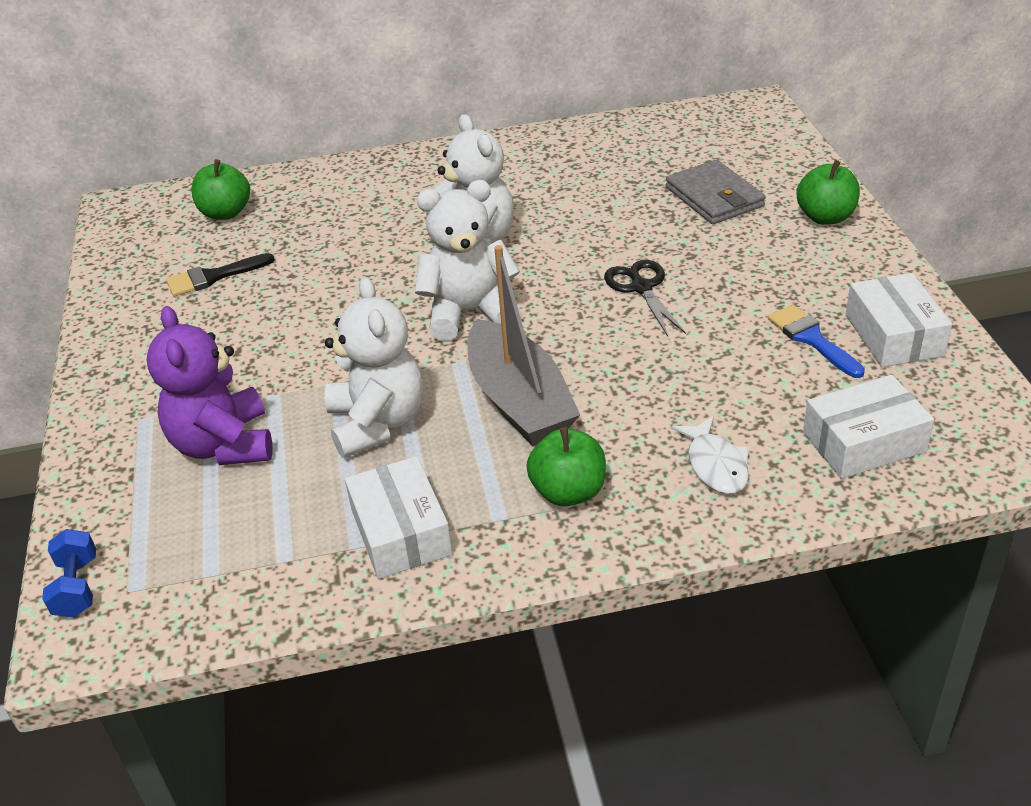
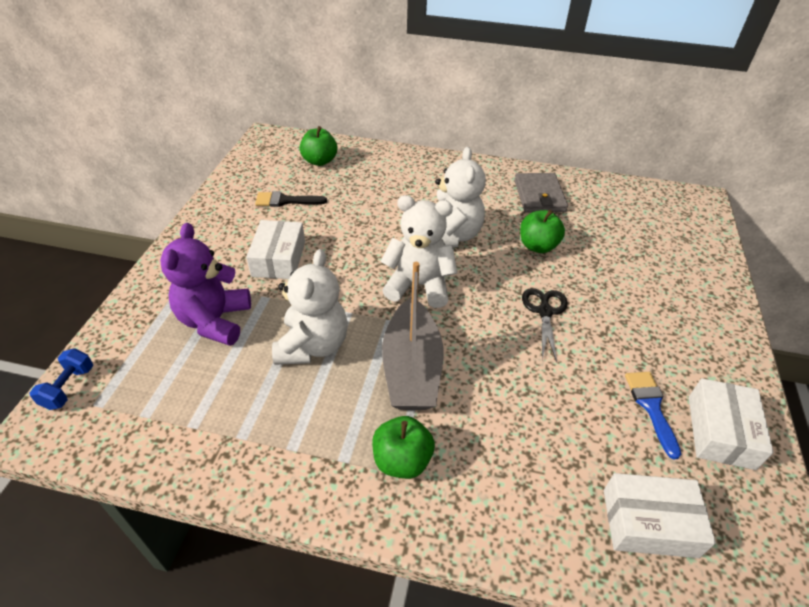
camera: 20 degrees right, 5 degrees up
(400, 532) = (274, 439): white box -> white box (279, 259)
(714, 197) = (634, 259): grey wallet -> grey wallet (539, 196)
(715, 465) = (520, 488): white fish -> none
(825, 217) = (711, 306): green apple -> green apple (537, 246)

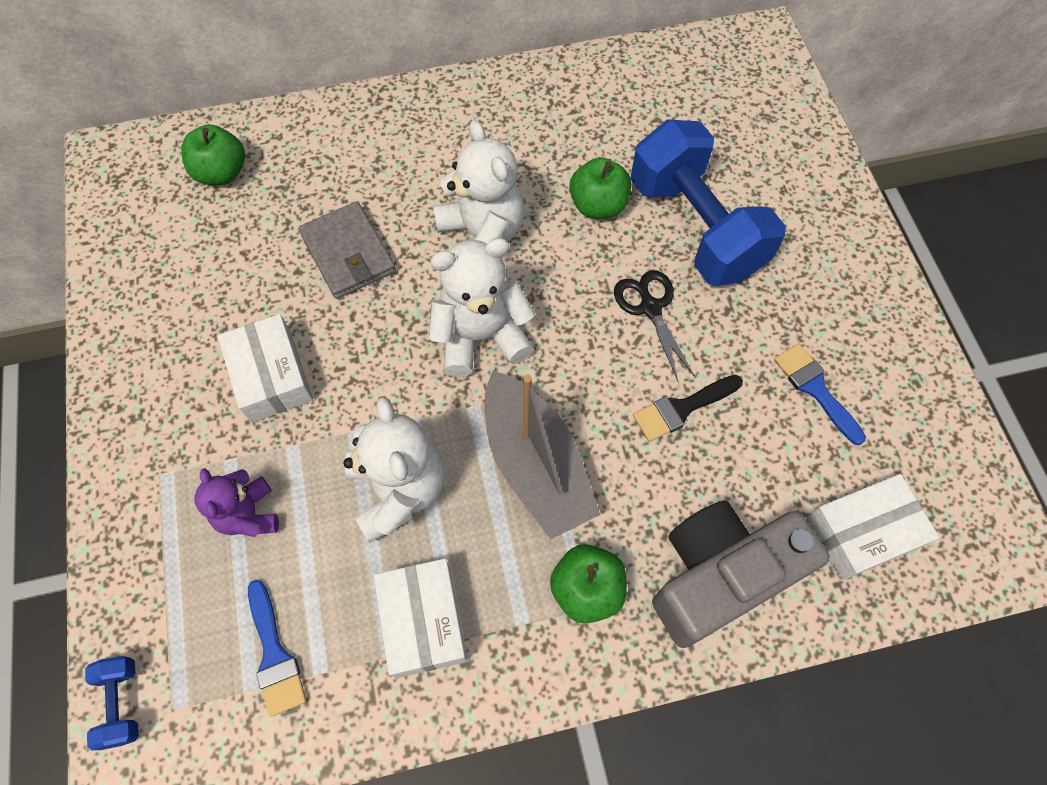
camera: 25 degrees left, 20 degrees up
(172, 403) = (274, 655): none -> blue brush
(215, 321) = (248, 514): purple teddy bear -> purple teddy bear, size x0.62
(285, 201) = (217, 270): black brush -> black brush (682, 408)
(511, 499) = (720, 576): none -> grey camera
(539, 196) = (562, 115): grey wallet -> grey wallet (348, 253)
(601, 280) = (695, 227): none -> blue dumbbell
(720, 431) = (893, 387): white box -> white box (423, 621)

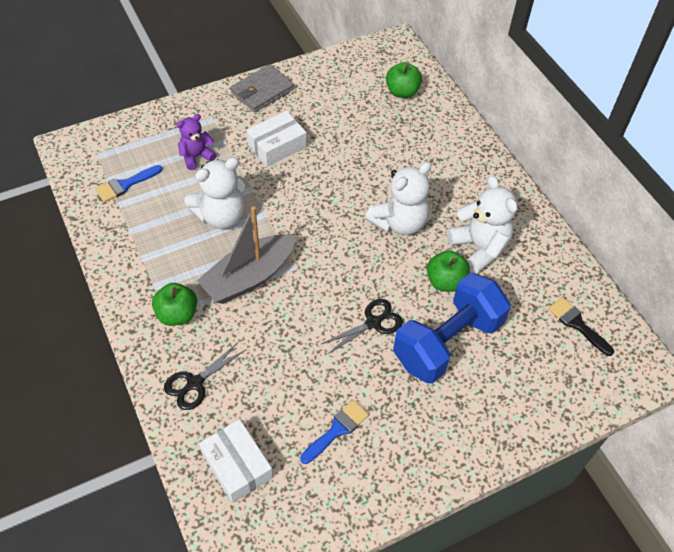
camera: 75 degrees right, 10 degrees down
(122, 703) = (97, 135): blue dumbbell -> none
(348, 253) = (365, 160): grey wallet -> grey wallet (262, 91)
(423, 621) = (150, 241): white box -> none
(481, 336) = (327, 235): white teddy bear -> white teddy bear (479, 248)
(682, 408) = (303, 350): black brush -> black brush (577, 324)
(720, 576) = (195, 383): grey camera -> black scissors

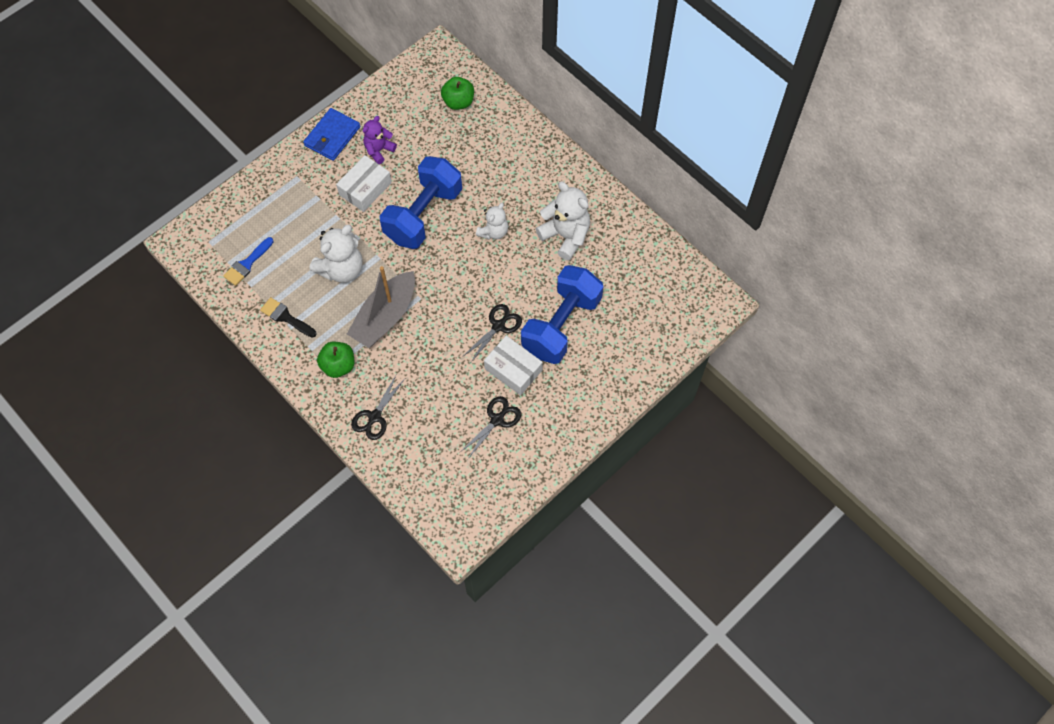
camera: 15 degrees left, 10 degrees up
(196, 156) = (298, 219): purple teddy bear -> purple teddy bear (379, 150)
(237, 465) = (430, 469): white box -> white box (513, 369)
(262, 91) = (332, 136): grey wallet -> blue wallet
(329, 186) = (423, 215): none -> blue dumbbell
(337, 430) = (497, 419): blue brush -> black scissors
(399, 222) = (493, 232): white teddy bear -> white teddy bear, size x0.62
(445, 281) = (546, 274): green apple -> none
(577, 324) = (659, 280): black brush -> black brush (286, 317)

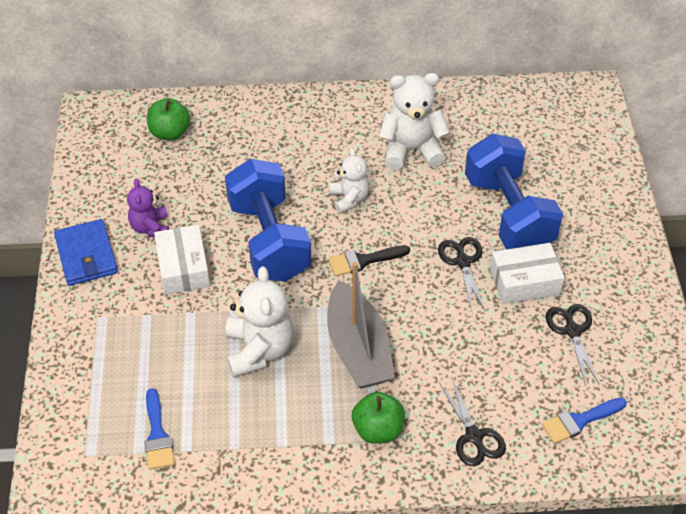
camera: 50 degrees left, 15 degrees down
(286, 317) = (266, 441): black brush -> black brush (363, 261)
(432, 465) = (579, 421): none -> blue brush

